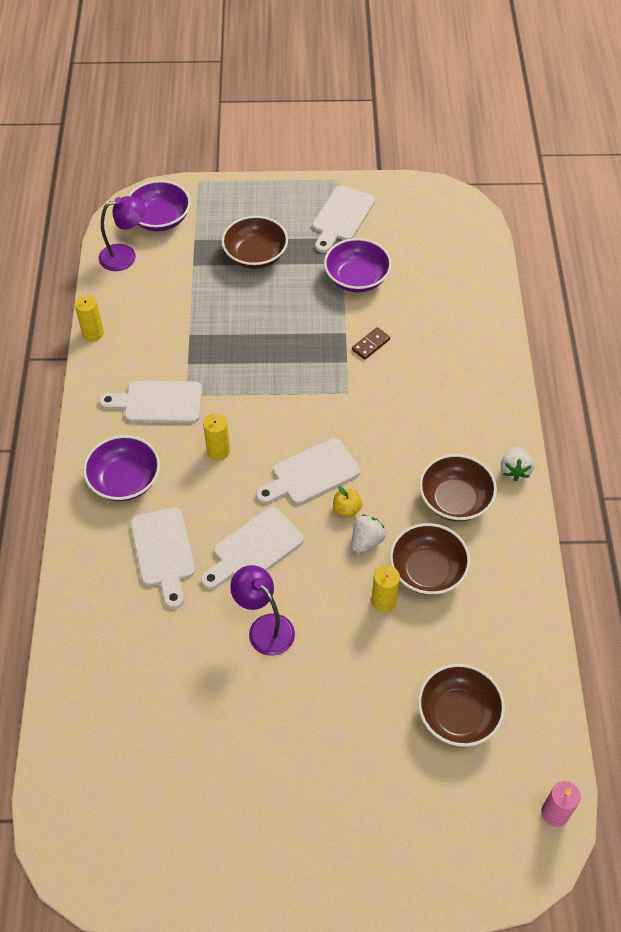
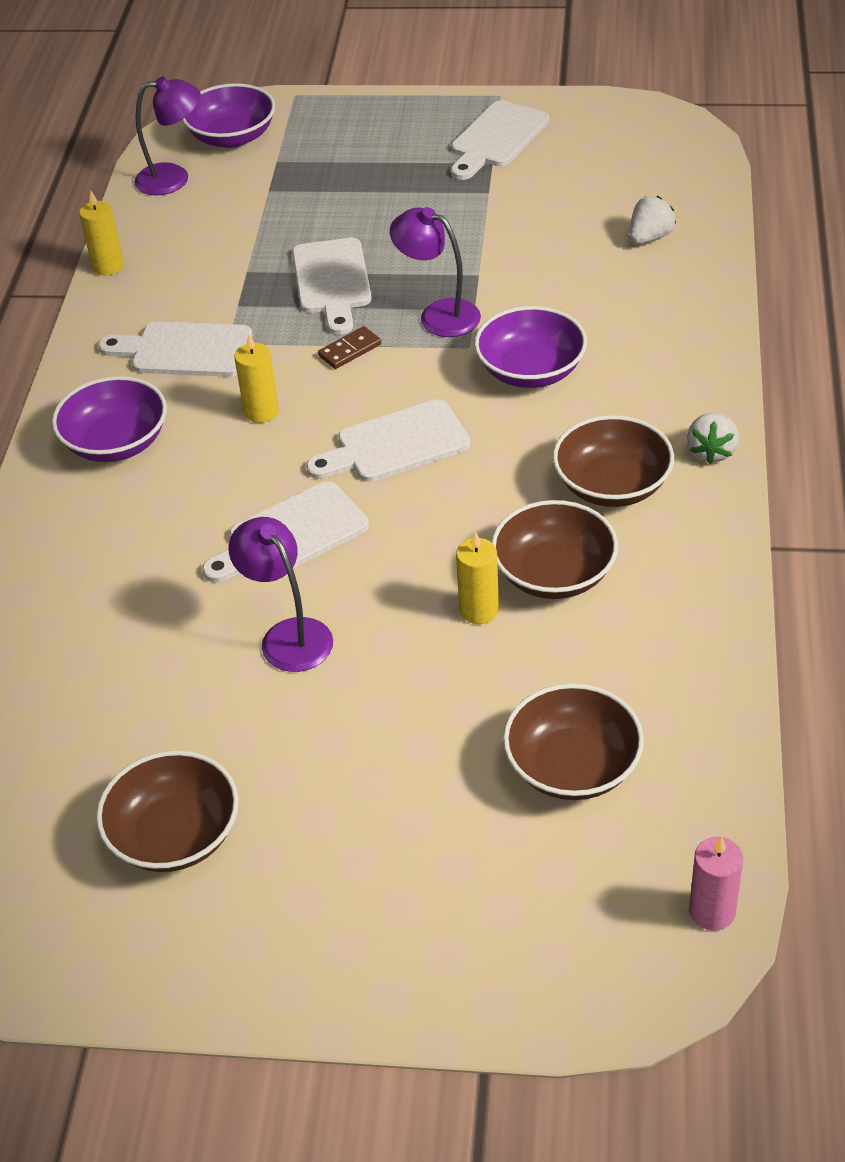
camera: 10 degrees right, 10 degrees down
(163, 552) = (155, 533): white cutting board -> white cutting board (332, 281)
(255, 255) = (361, 181): brown bowl -> brown bowl (175, 835)
(324, 367) = (438, 314): none -> purple lamp
(346, 509) = (442, 490): yellow apple -> none
(356, 278) = (506, 210): purple bowl -> purple bowl (531, 370)
(366, 541) = (465, 532): white strawberry -> white strawberry (650, 237)
(371, 345) = (514, 290): brown domino -> brown domino (350, 350)

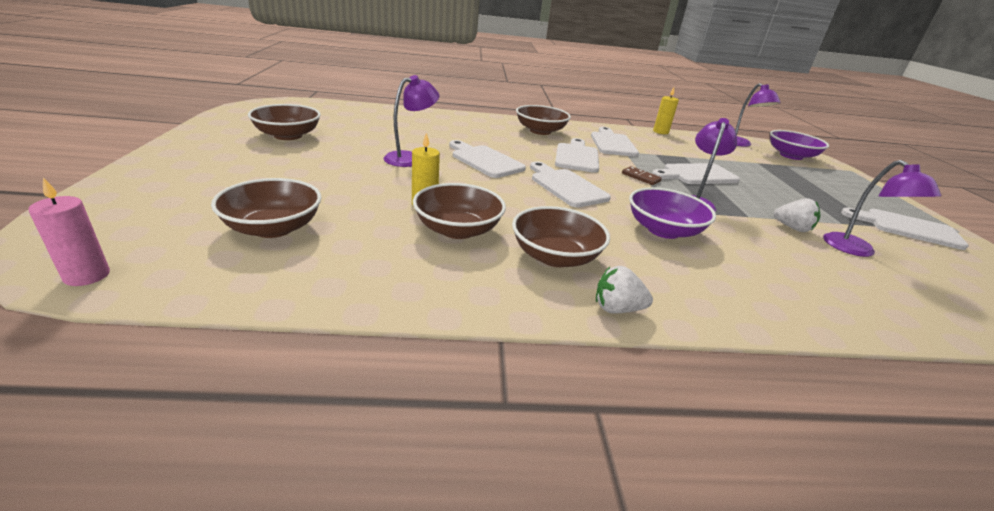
camera: 75 degrees right, 15 degrees down
(116, 442) = (540, 131): purple bowl -> brown bowl
(261, 411) = (576, 157): yellow candle -> white cutting board
(562, 213) = (856, 250): none -> purple lamp
(650, 237) = (879, 291): white strawberry -> white strawberry (792, 228)

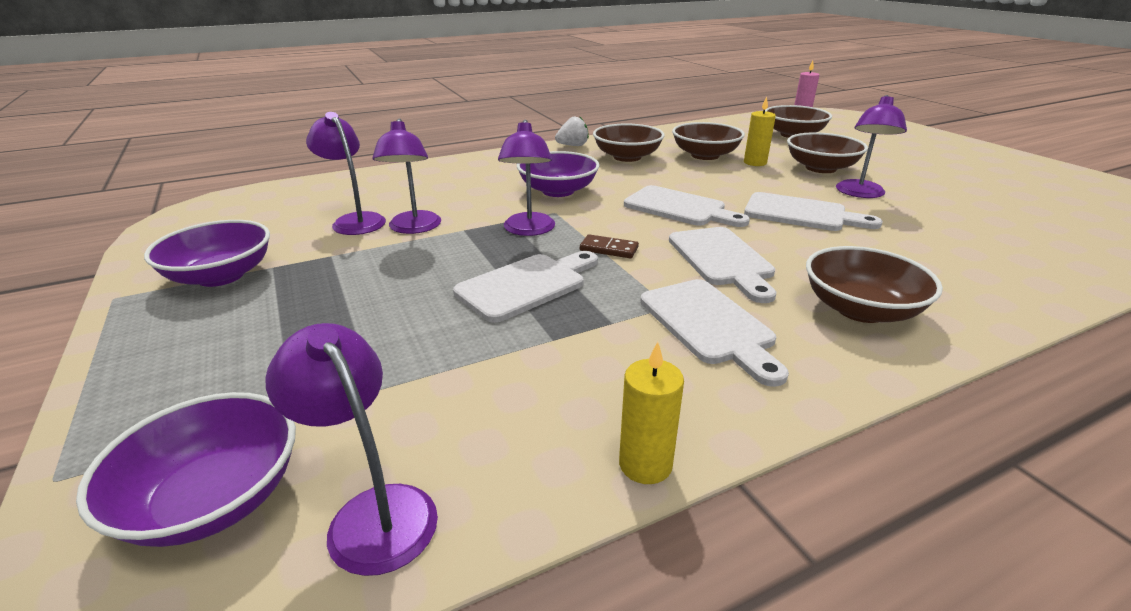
camera: 160 degrees right, 0 degrees up
(288, 135) = (1002, 182): brown bowl -> brown bowl (820, 168)
(792, 228) = (414, 228): white strawberry -> purple lamp
(907, 228) = (221, 275): white cutting board -> purple bowl

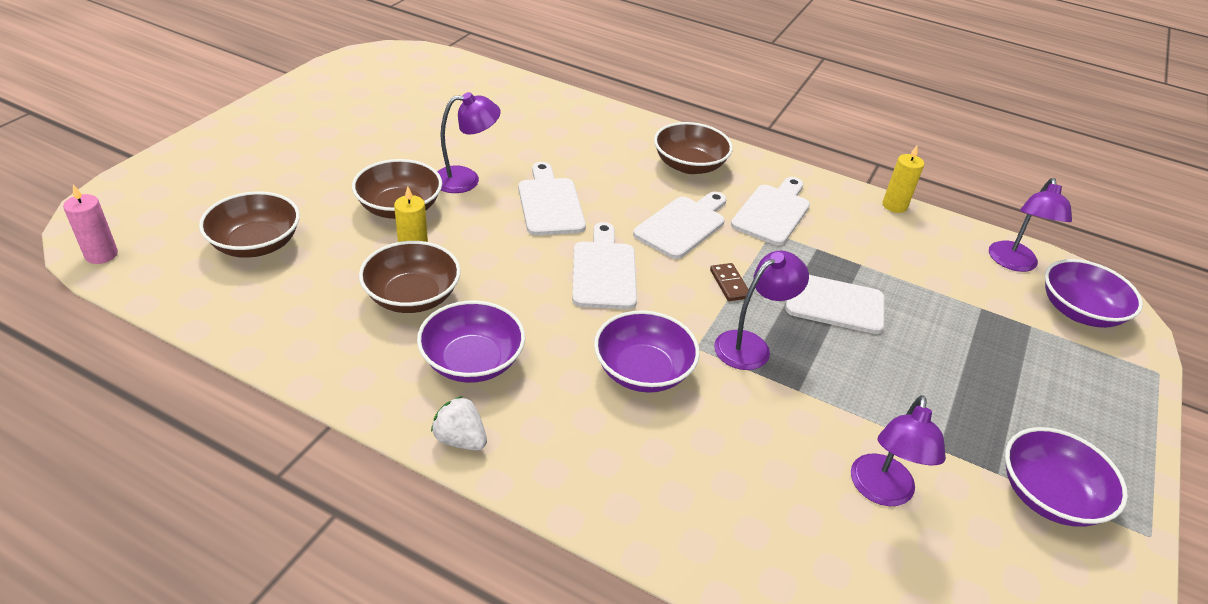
camera: 130 degrees left, 10 degrees up
(414, 228) = (837, 428): purple lamp -> none
(627, 157) = (472, 361): brown bowl -> purple bowl

